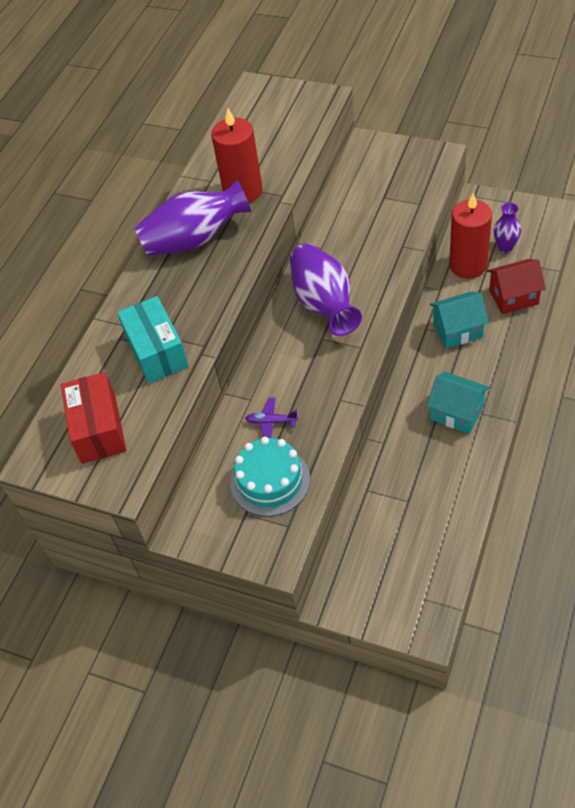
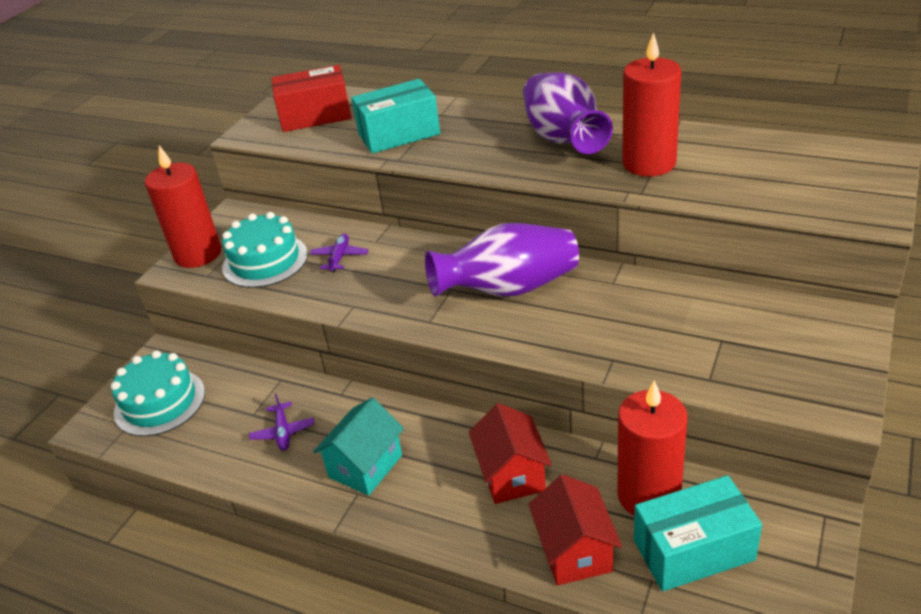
camera: 90 degrees right, 15 degrees down
(252, 545) = (198, 254): none -> red candle
(395, 580) = (160, 402): none -> turquoise cake
(426, 474) = (283, 432): none -> purple plane
(457, 330) = (512, 475): turquoise house -> red house
(505, 247) = (693, 550): purple vase -> turquoise box

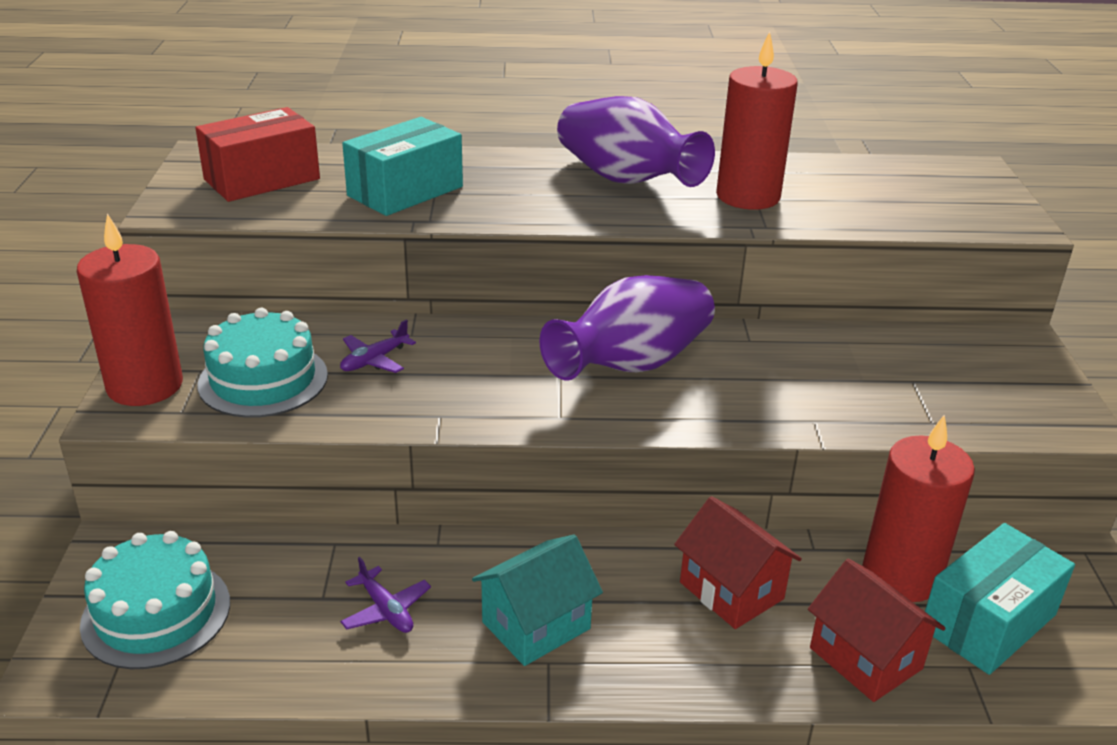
camera: 30 degrees left, 5 degrees down
(339, 257) = (374, 360): purple plane -> purple plane turned 120 degrees counterclockwise
(365, 466) = (536, 625): turquoise house -> turquoise house turned 45 degrees clockwise

